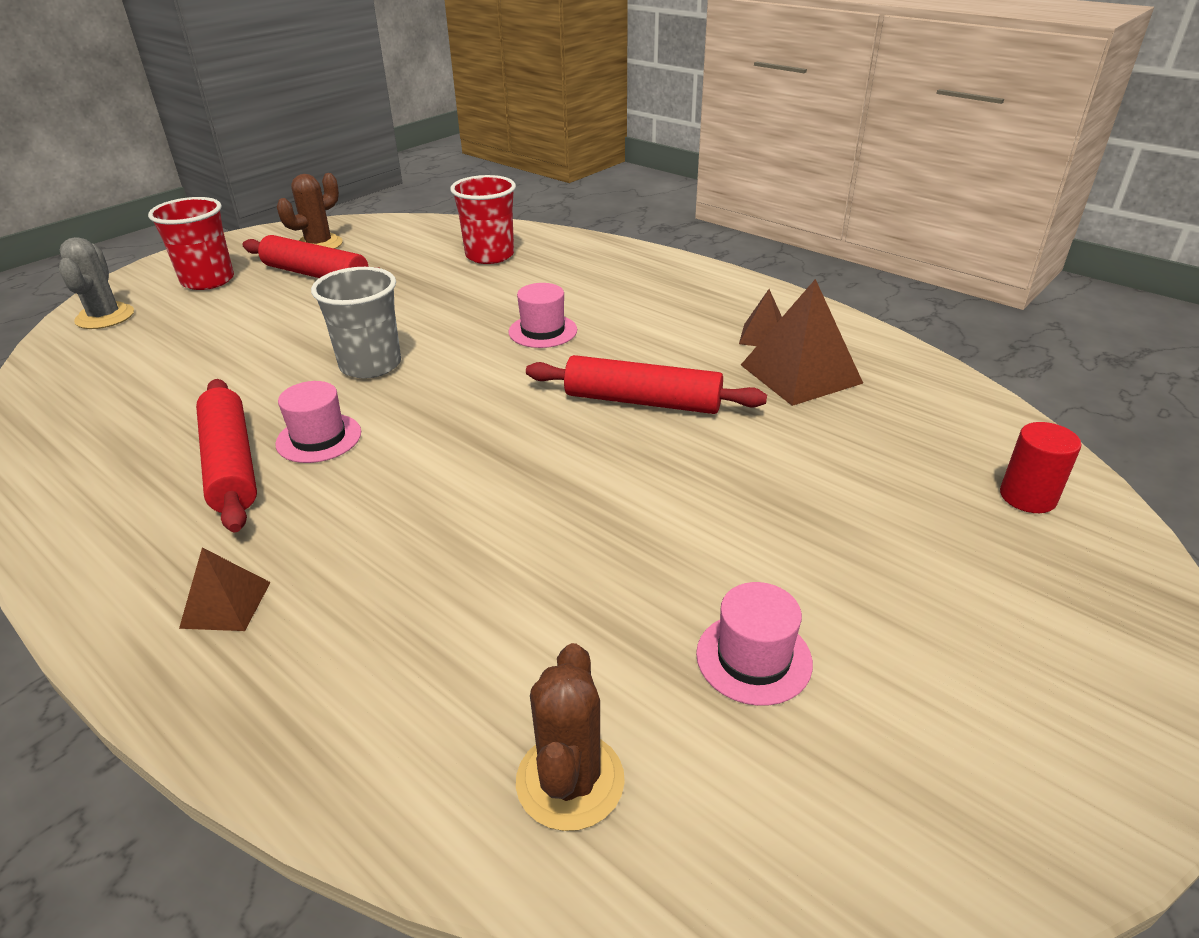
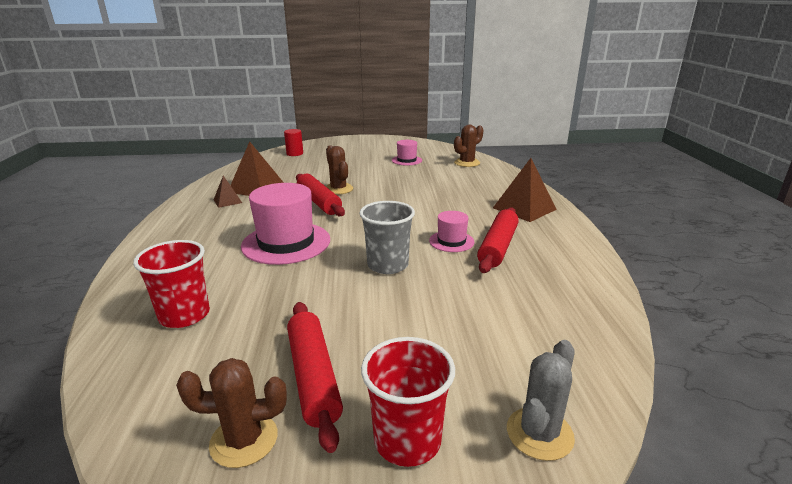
camera: 135 degrees left, 10 degrees down
(226, 604) = (524, 208): brown pyramid -> brown pyramid, size x1.83
(543, 331) = (286, 243): pink hat -> pink hat, size x1.94
(676, 444) = (338, 189): none -> brown cactus

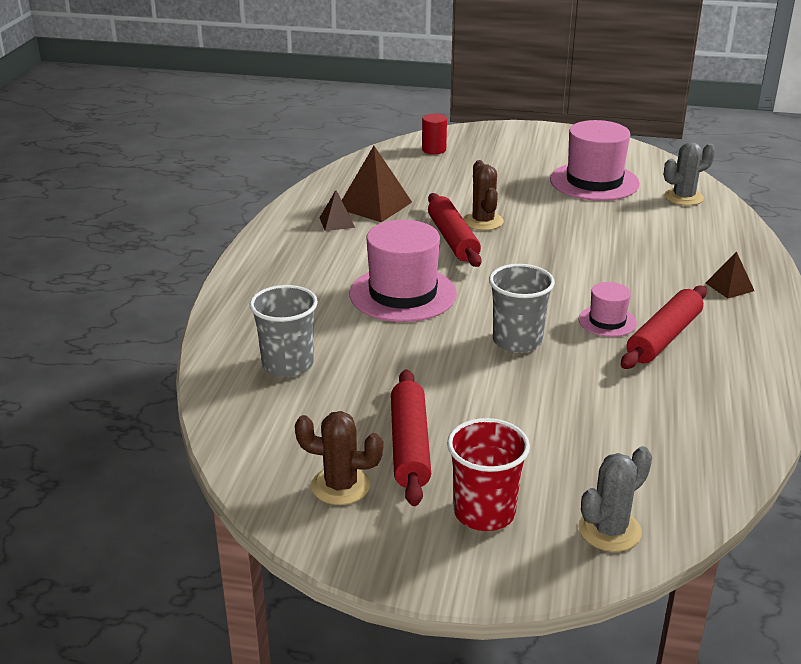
camera: 15 degrees right, 5 degrees up
(184, 315) = (287, 364): red cup -> grey cup
(406, 160) = (594, 182): pink hat -> pink hat, size x1.94
(467, 163) = (683, 197): brown cactus -> grey cactus
(524, 208) = (729, 287): brown pyramid -> brown pyramid, size x0.55

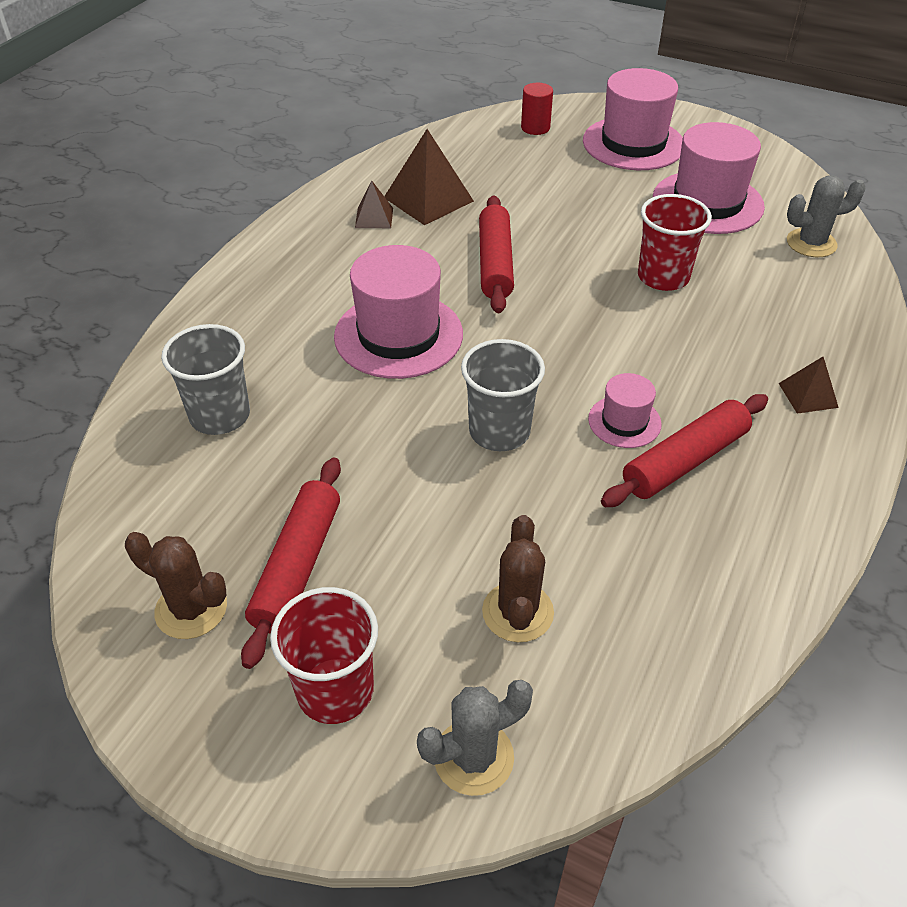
camera: 15 degrees right, 15 degrees up
(483, 221) = (543, 242): brown cactus -> brown cactus (517, 612)
(517, 151) = (633, 143): none -> pink hat
(586, 231) = (663, 277): none -> red cup

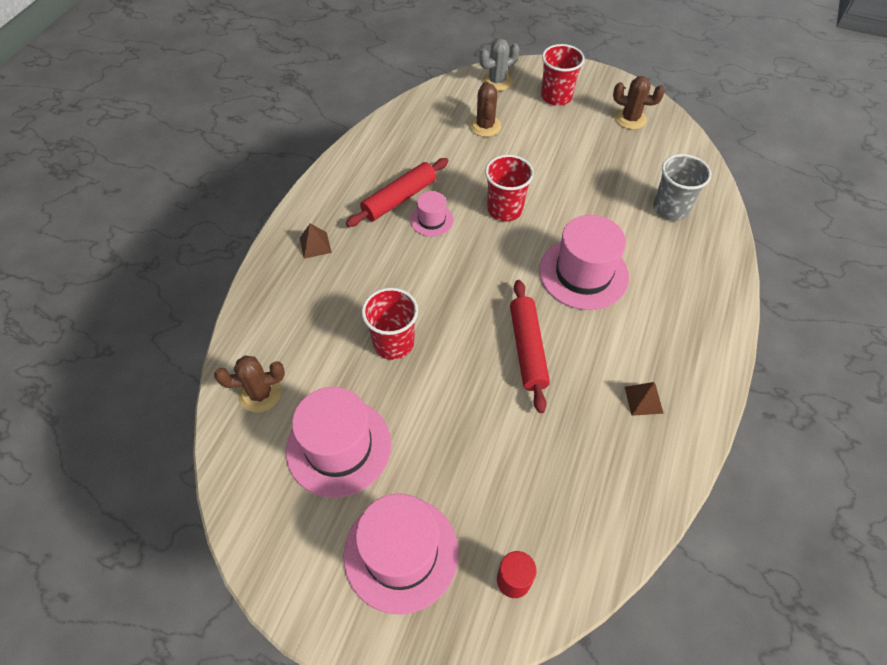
camera: 175 degrees right, 10 degrees up
(297, 567) = (590, 137): red rolling pin -> none
(428, 199) = (602, 431): brown pyramid -> none
(499, 431) = (505, 209): grey cup -> red cup
(811, 243) = (260, 393): grey cactus -> brown cactus

